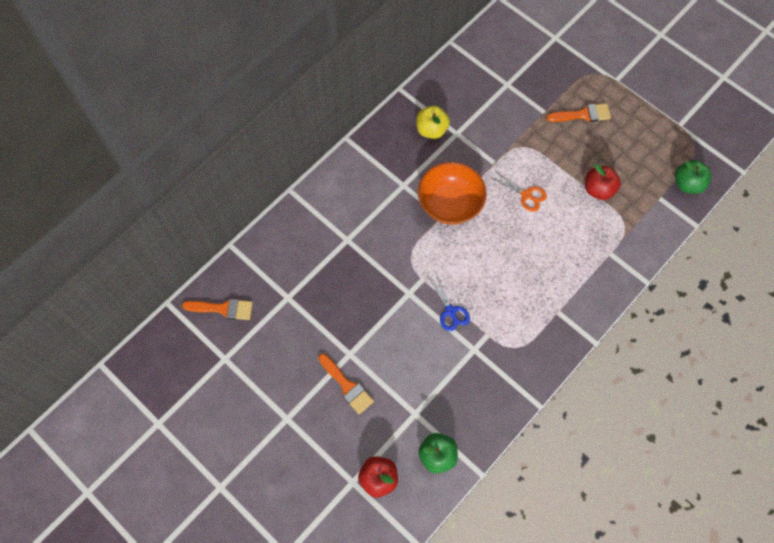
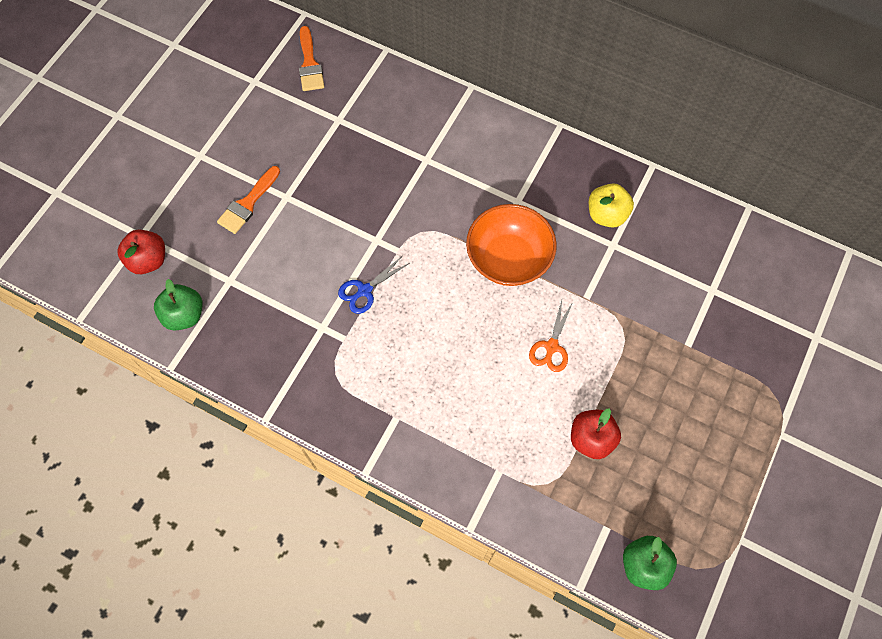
camera: 75 degrees right, 0 degrees up
(583, 114) = (703, 398): orange brush -> none

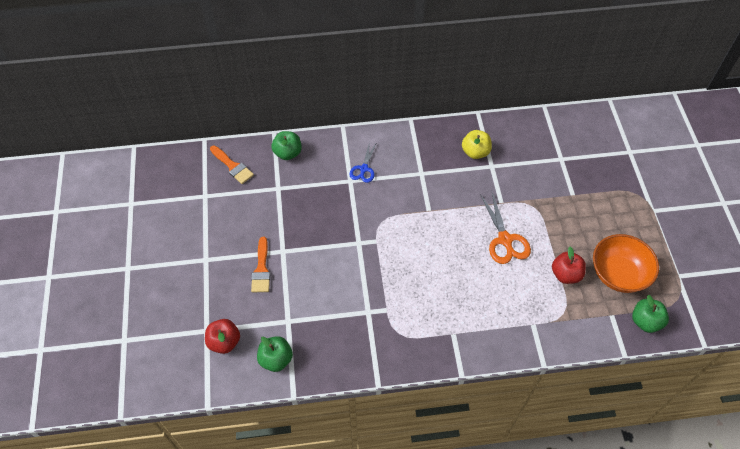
camera: 35 degrees left, 10 degrees down
(364, 290) = (375, 275): blue scissors -> blue scissors (364, 169)
(382, 84) = (288, 153): none -> green apple
(508, 259) = (442, 207): orange bowl -> orange bowl (618, 274)
(551, 346) = (505, 240): orange scissors -> orange scissors, size x1.56

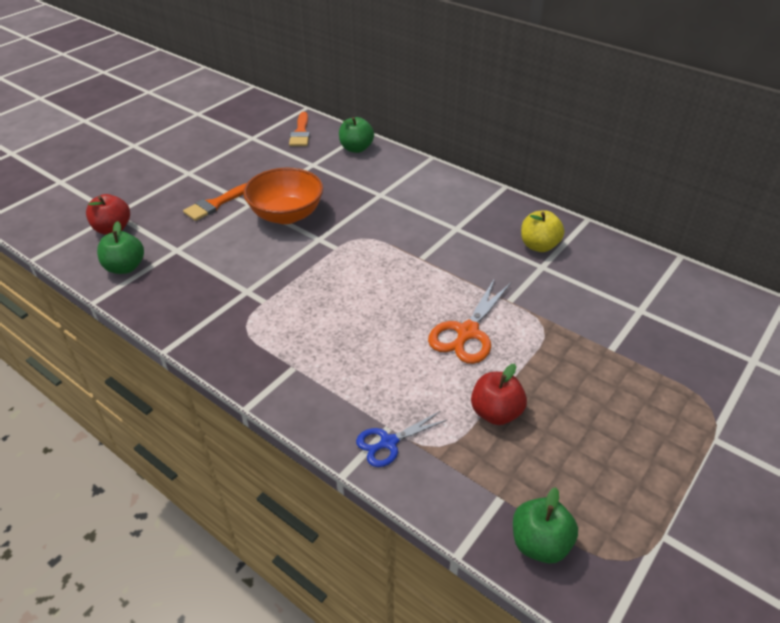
camera: 45 degrees right, 15 degrees down
(364, 169) = (405, 194): blue scissors -> blue scissors (388, 442)
(618, 274) = (569, 464): orange bowl -> orange bowl (286, 215)

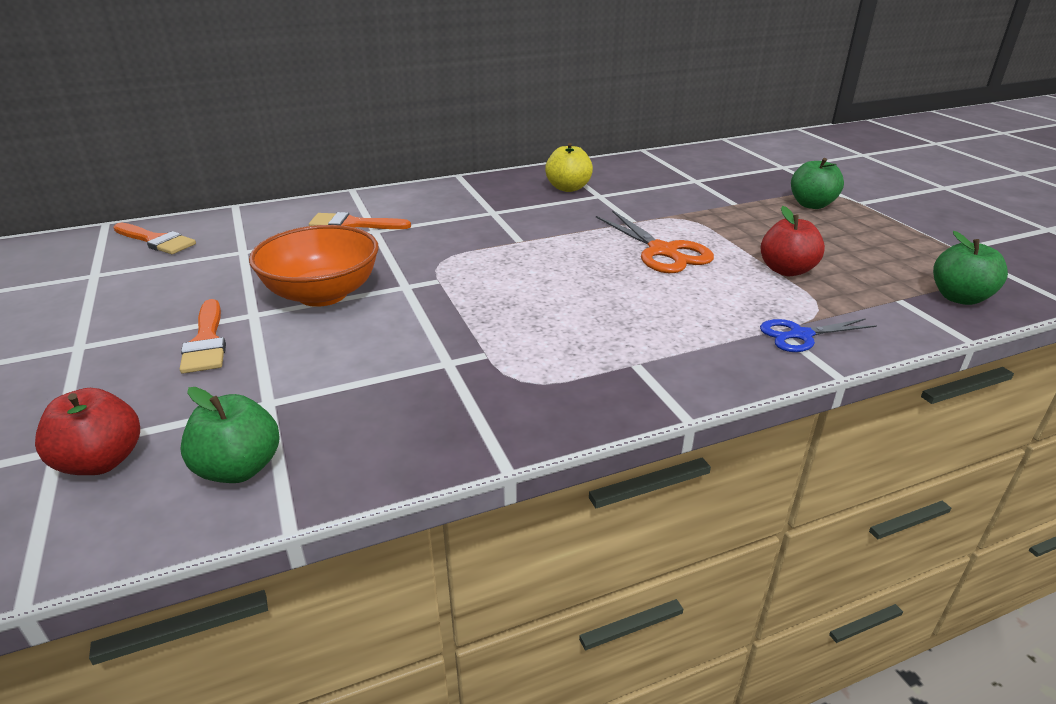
camera: 60 degrees left, 10 degrees down
(356, 148) = (260, 219): green apple -> green apple (811, 205)
(381, 182) = (353, 224): none -> orange brush
(388, 442) = (801, 335): blue scissors -> blue scissors turned 75 degrees clockwise

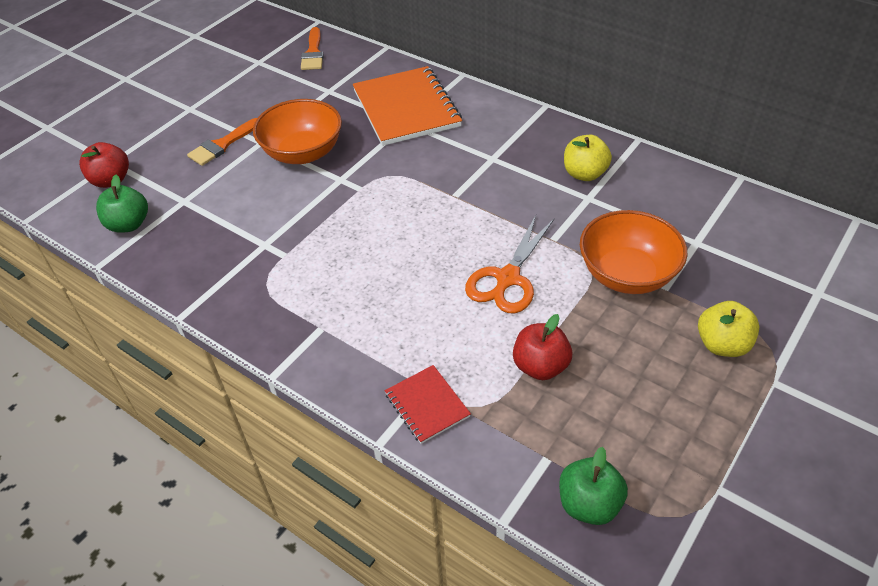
camera: 60 degrees right, 15 degrees up
(353, 224) = (406, 108): orange brush -> orange notebook
(706, 210) = (627, 274): none -> orange bowl
(801, 335) = (427, 405): blue scissors -> red notebook
(811, 205) = (722, 344): green apple -> yellow apple

